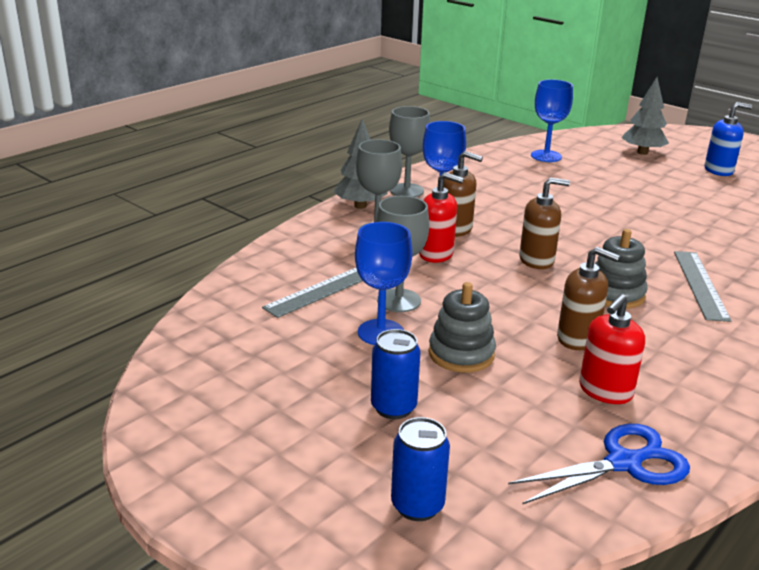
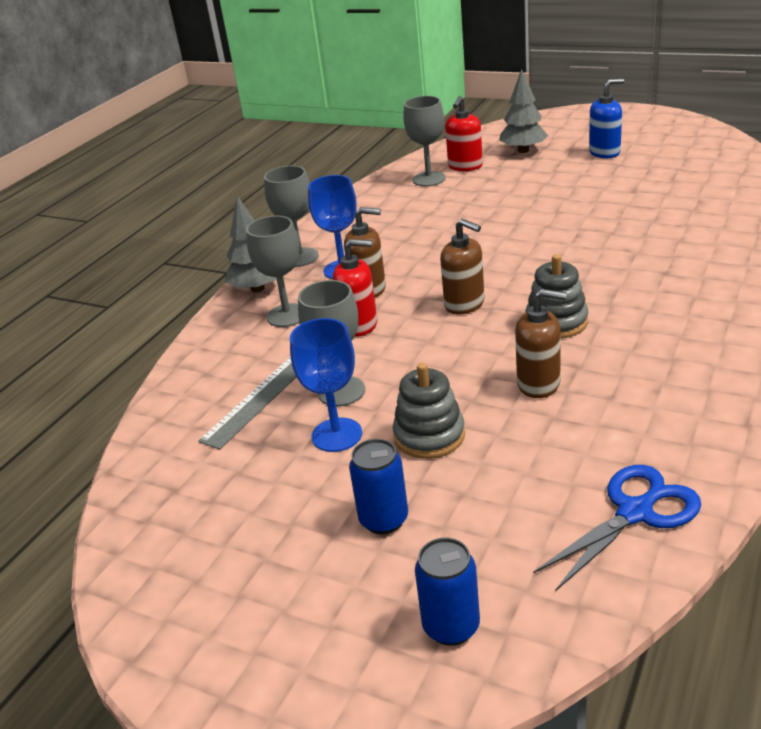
camera: 10 degrees left, 5 degrees up
(537, 260) = (465, 304): brown soap dispenser -> brown soap dispenser turned 60 degrees clockwise
(546, 156) = (429, 179): blue goblet -> grey goblet
(605, 391) = (587, 436): red soap dispenser -> red soap dispenser (465, 166)
(700, 284) = (634, 288): grey ruler -> none

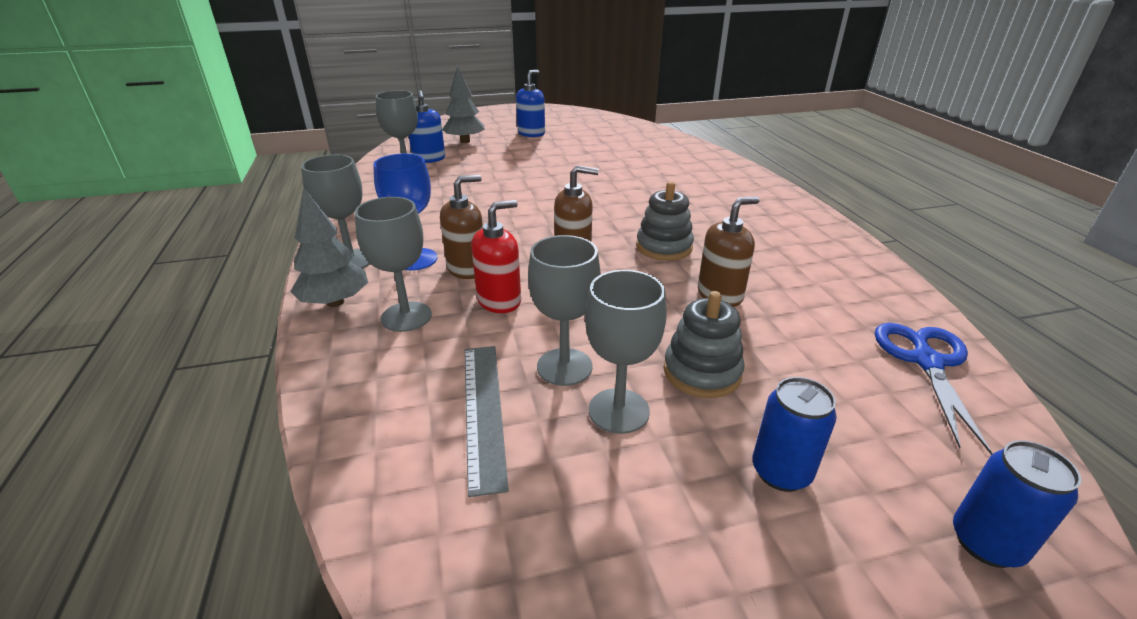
camera: 45 degrees left, 0 degrees up
(337, 435) = (618, 411): blue goblet -> grey goblet
(465, 166) = (429, 159): red soap dispenser -> blue soap dispenser

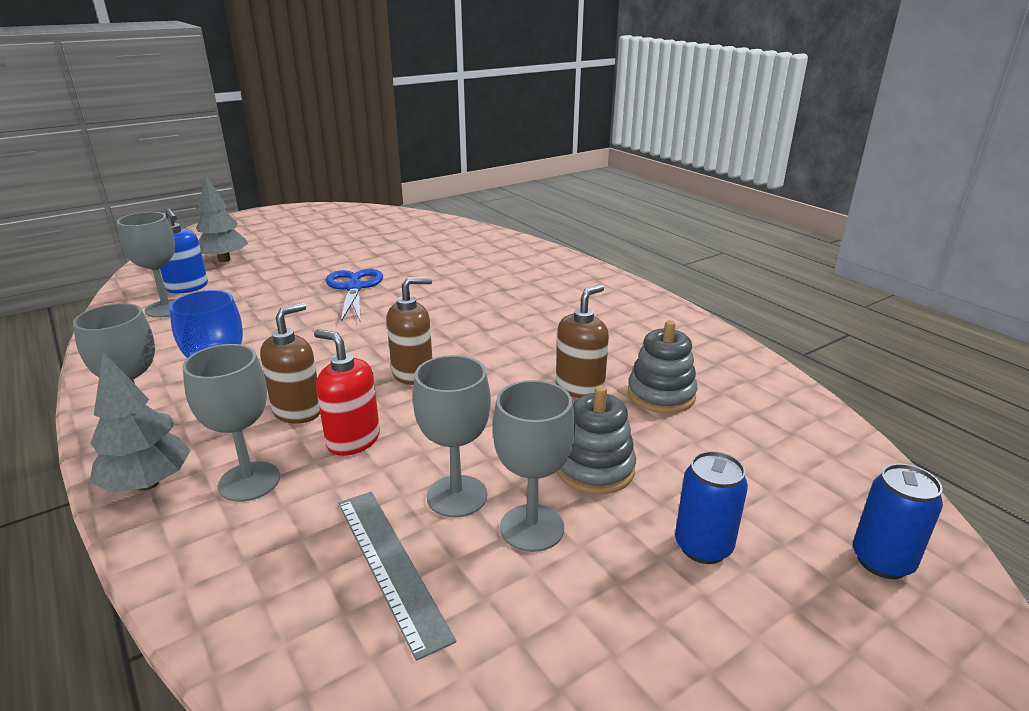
camera: 20 degrees left, 5 degrees down
(499, 301) = (353, 440): red soap dispenser -> red soap dispenser turned 90 degrees counterclockwise
(531, 133) = (302, 241): blue soap dispenser -> none
(664, 247) = (504, 347): grey stacking toy -> grey stacking toy (661, 395)
(926, 361) = (780, 413): blue scissors -> blue scissors (354, 288)

